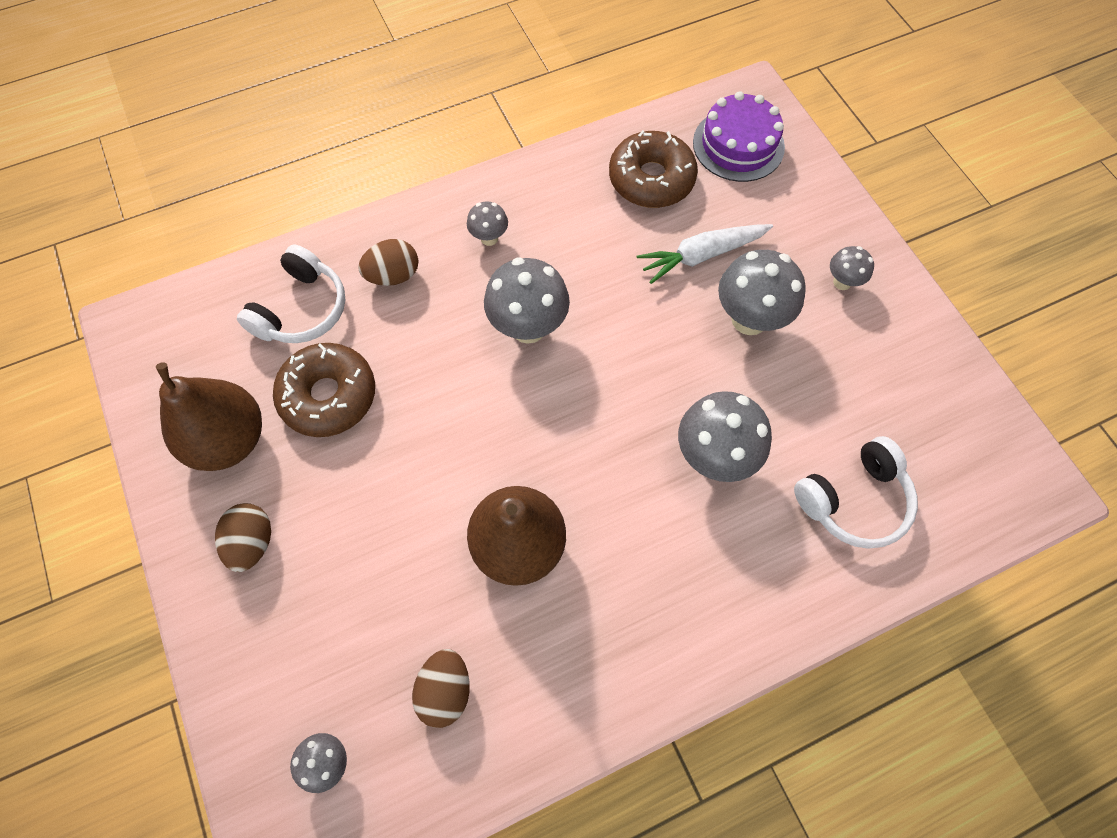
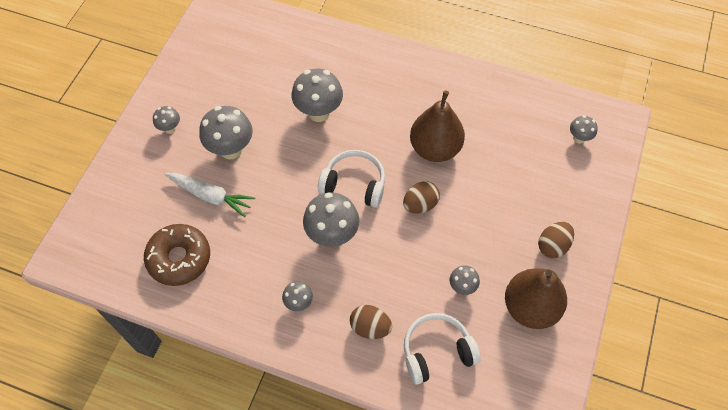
camera: 135 degrees left, 5 degrees down
(328, 396) = (462, 287): brown donut -> grey mushroom
(445, 690) = (513, 124): brown egg -> brown egg (420, 204)
(738, 145) = (112, 236): purple cake -> none
(854, 500) = (286, 55): white headphones -> white headphones (354, 184)

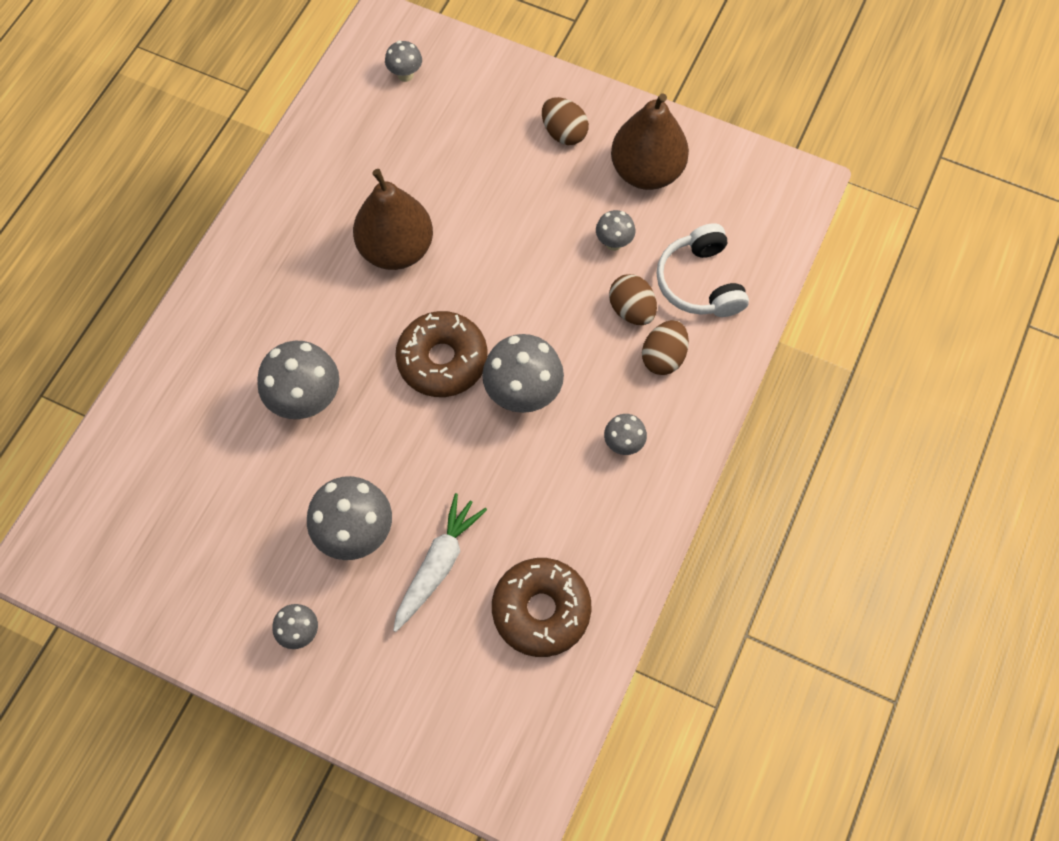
camera: 85 degrees left, 5 degrees up
(354, 184) = (442, 360): white headphones -> brown donut
(420, 204) = (486, 278): brown egg -> brown egg (631, 310)

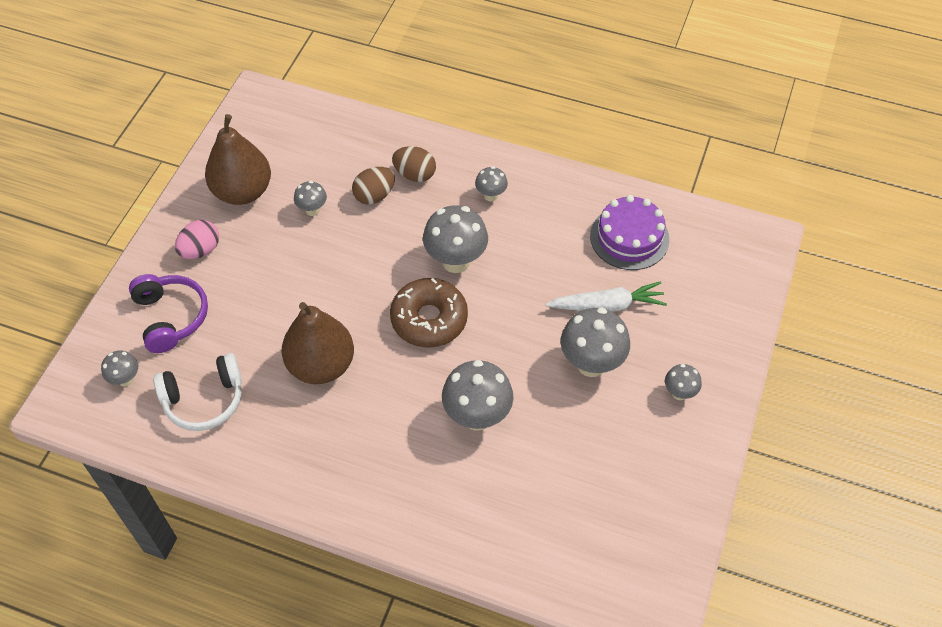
camera: 95 degrees left, 10 degrees down
(437, 565) = (607, 305): white carrot -> white carrot turned 150 degrees clockwise
(477, 109) = (171, 317): none -> purple headphones
(541, 610) = (629, 237): brown donut -> purple cake
(564, 133) = (200, 250): brown egg -> pink egg
(700, 282) = (348, 154): white headphones -> white headphones (204, 400)

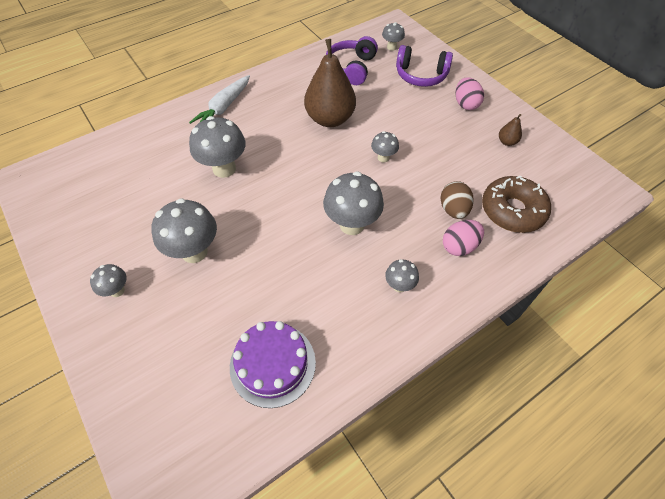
camera: 125 degrees right, 0 degrees up
(204, 400) = (351, 68): white headphones -> purple headphones
(243, 191) = (507, 142): brown pear -> brown pear, size x0.42
(312, 210) = (463, 169): grey mushroom -> grey mushroom (383, 158)
(415, 174) = (459, 246): brown egg -> pink egg
(429, 319) = (316, 183): brown donut -> brown donut (512, 210)
(607, 305) = (227, 296): white carrot -> white carrot (224, 107)

